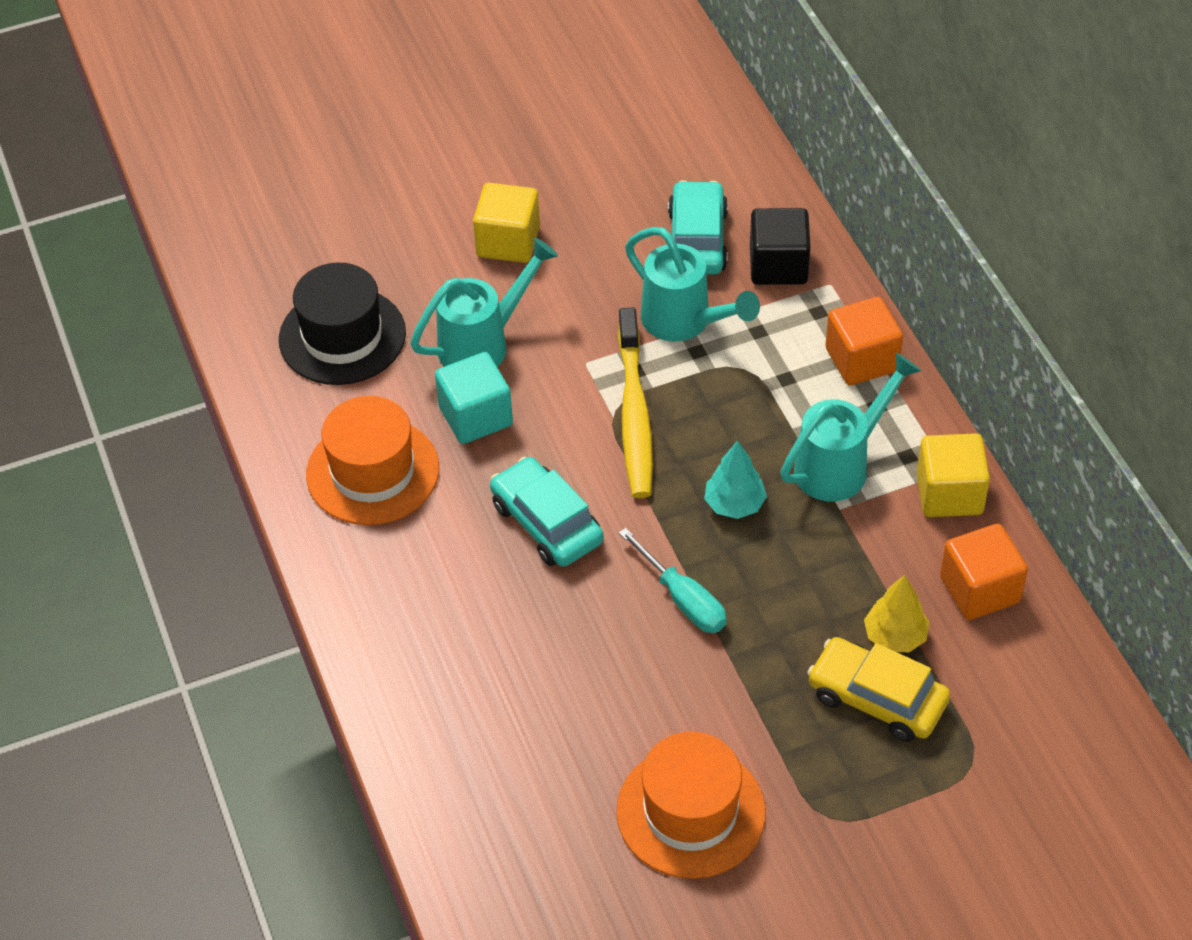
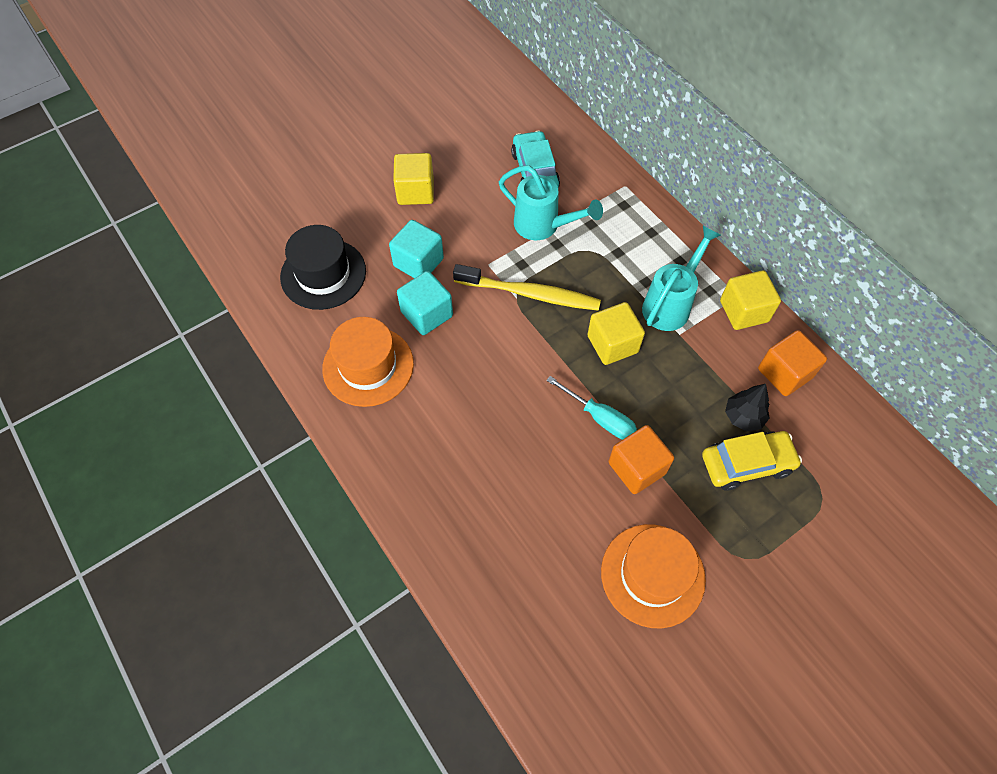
camera: 15 degrees left, 10 degrees up
(484, 343) = (418, 262): turquoise watering can -> turquoise cube
(546, 523) = (494, 381): turquoise car -> none
(634, 414) = (530, 294): yellow toothbrush -> yellow toothbrush turned 60 degrees counterclockwise
(734, 504) = (612, 344): turquoise tree -> yellow cube
(778, 265) = (590, 179): black cube -> none
(861, 360) = (660, 232): orange cube -> orange cube (637, 468)
(877, 698) = (746, 464): yellow car -> yellow car turned 150 degrees clockwise
(895, 636) = (743, 417): yellow tree -> black tree

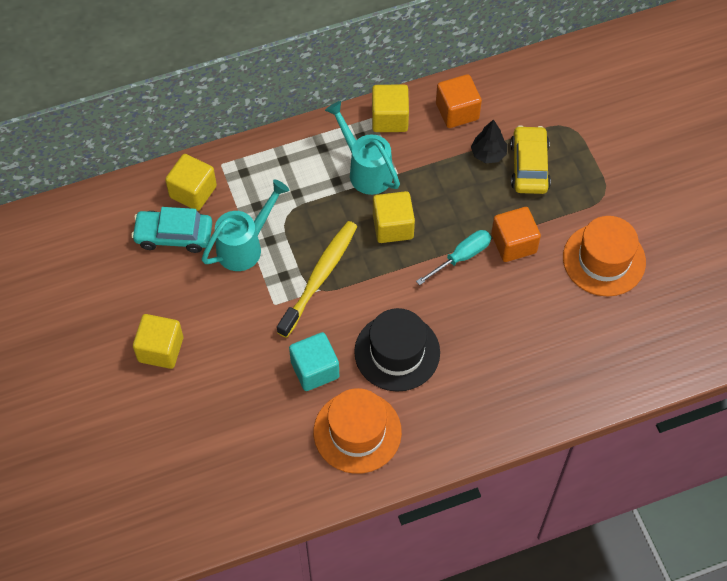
camera: 75 degrees left, 0 degrees up
(323, 274) = (237, 455): black hat -> black hat (397, 352)
(418, 262) = (252, 365): turquoise cube -> none
(586, 173) = (193, 192): none -> yellow cube

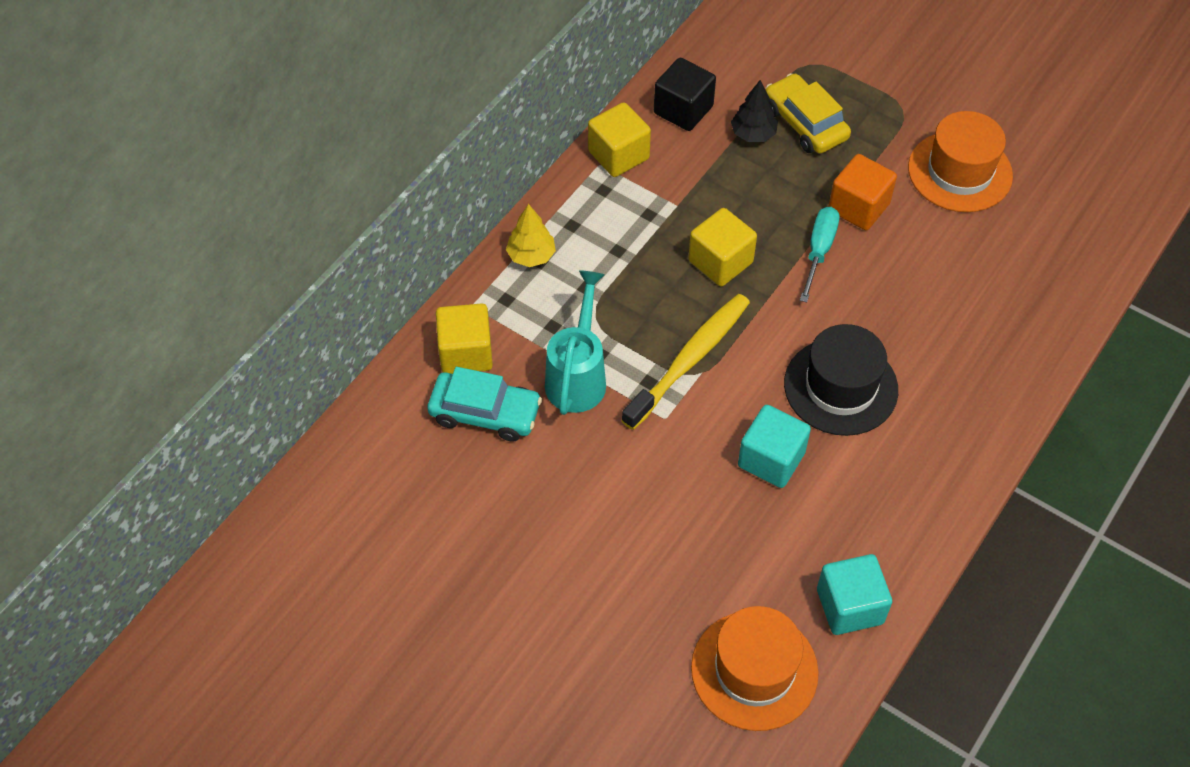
camera: 35 degrees left, 5 degrees down
(160, 349) = (580, 546): yellow cube -> none
(174, 235) = (485, 413): turquoise car -> turquoise car turned 135 degrees counterclockwise
(281, 153) = (531, 256): none -> yellow tree
(283, 487) = (849, 606): none -> turquoise cube
(319, 277) = (689, 360): yellow toothbrush -> yellow toothbrush turned 45 degrees clockwise
(357, 432) = (874, 495): orange hat -> orange hat (754, 670)
(365, 170) = (639, 221): turquoise watering can -> none
(457, 111) = (683, 110): orange cube -> black cube

